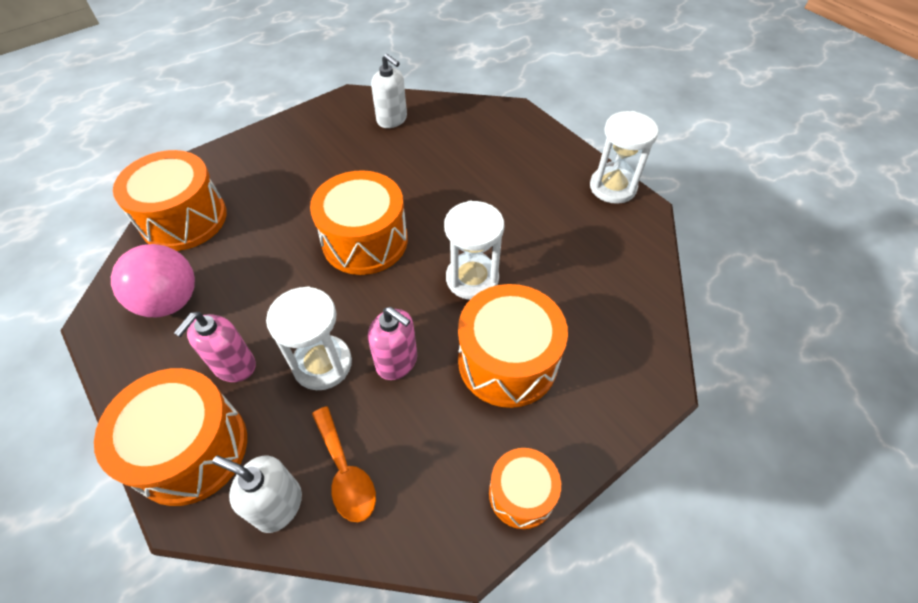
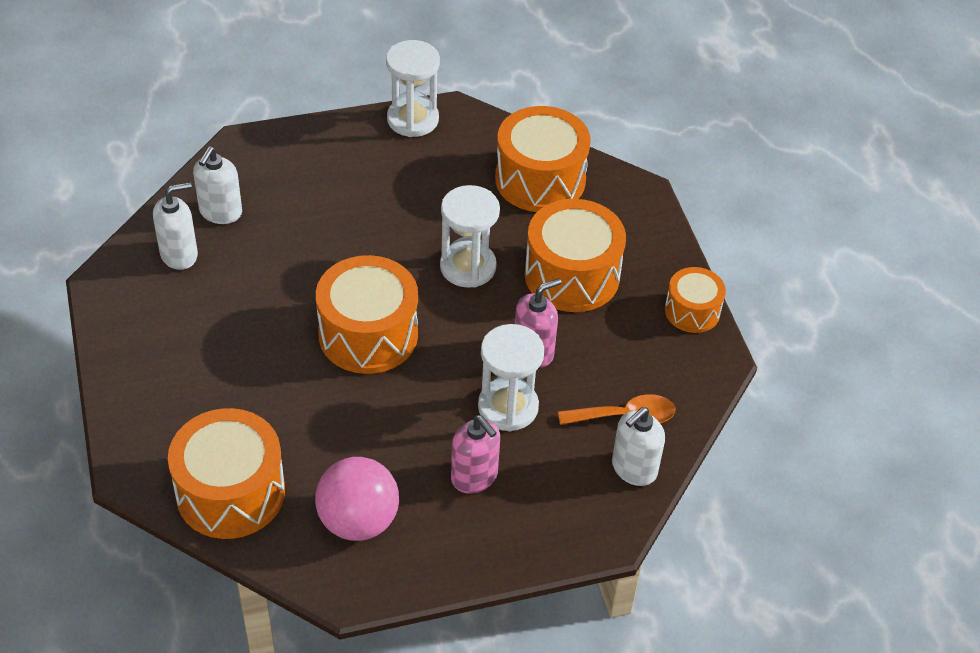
camera: 70 degrees left, 5 degrees down
(191, 449) = (552, 524): orange drum -> orange drum (540, 179)
(442, 124) = (220, 212): none -> white soap dispenser

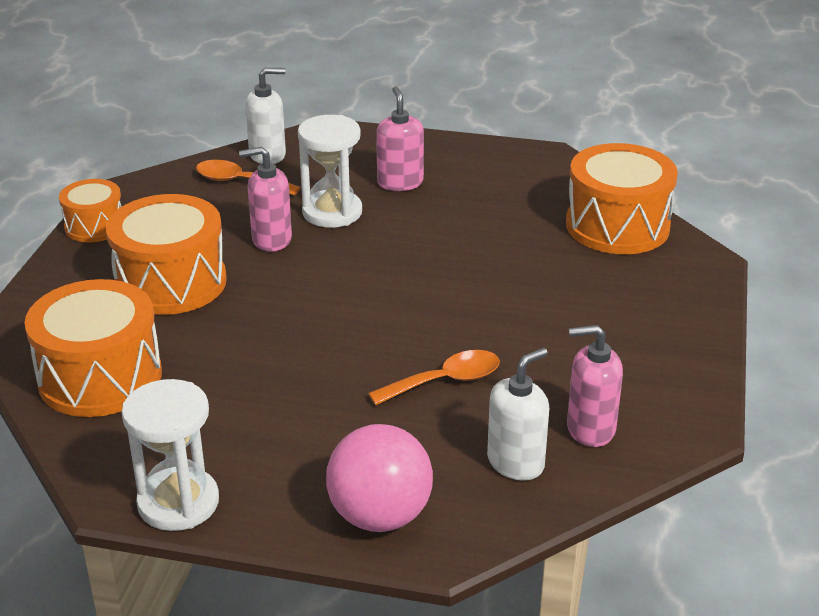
camera: 150 degrees left, 15 degrees down
(179, 254) = (590, 429): white soap dispenser -> pink soap dispenser
(301, 258) = (445, 381): none -> orange spoon
(358, 521) = (516, 184): pink ball -> pink ball (380, 516)
(368, 334) = (419, 295): orange drum -> none
(468, 267) = (267, 319): white hourglass -> none

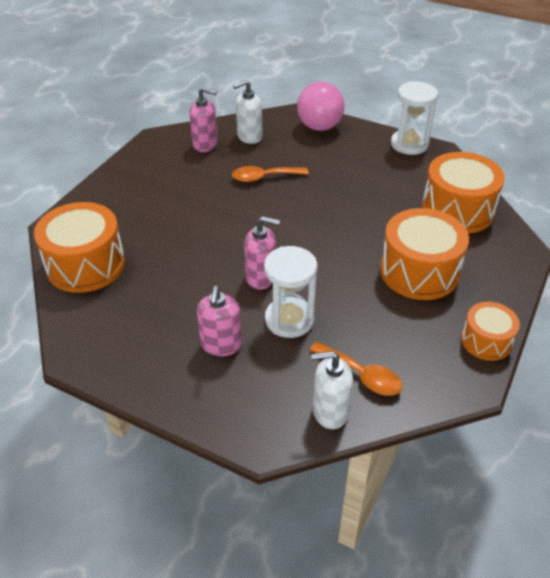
camera: 165 degrees left, 10 degrees up
(271, 240) = (343, 299): pink soap dispenser -> pink soap dispenser (261, 277)

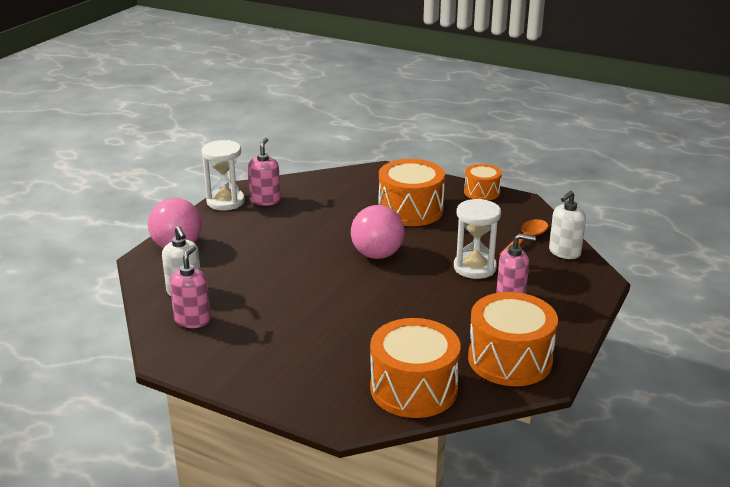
camera: 90 degrees left, 15 degrees down
(261, 277) = (424, 281): pink soap dispenser -> pink soap dispenser (265, 200)
(264, 177) = (267, 280): orange spoon -> none
(313, 244) = (377, 255): none -> pink ball
(330, 412) = (564, 252): white soap dispenser -> white soap dispenser turned 45 degrees clockwise
(457, 210) = (331, 189): orange drum -> orange drum (510, 359)

